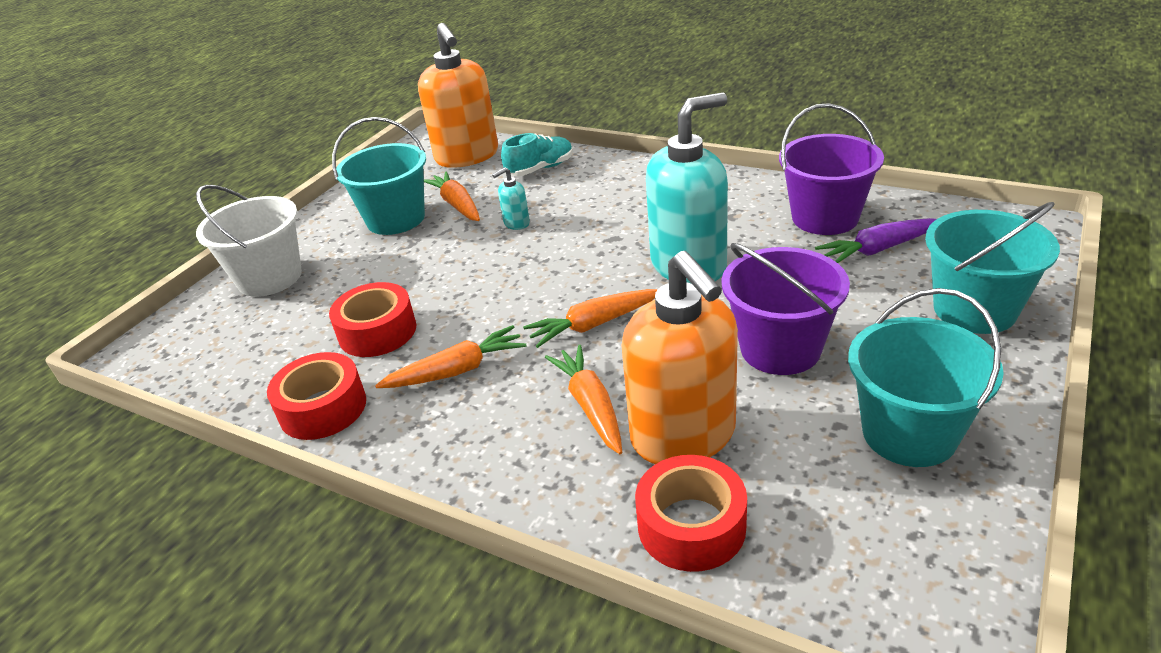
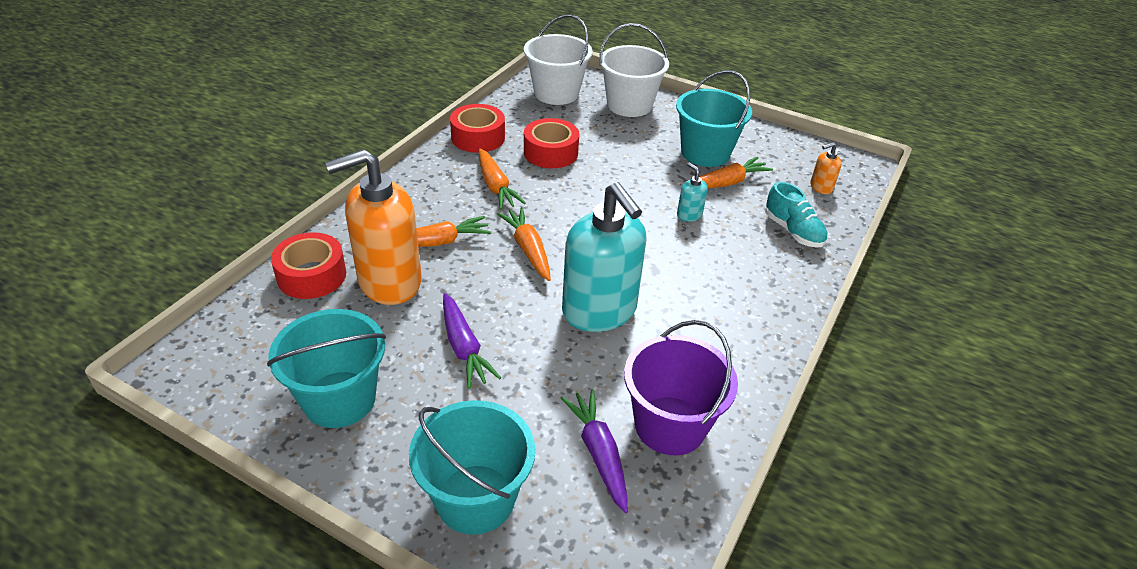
camera: 85 degrees right, 5 degrees up
(213, 345) = (556, 93): none -> white bucket
(467, 156) = (821, 187): orange soap dispenser -> orange soap dispenser, size x0.41
(780, 349) = (464, 347): purple bucket -> purple carrot

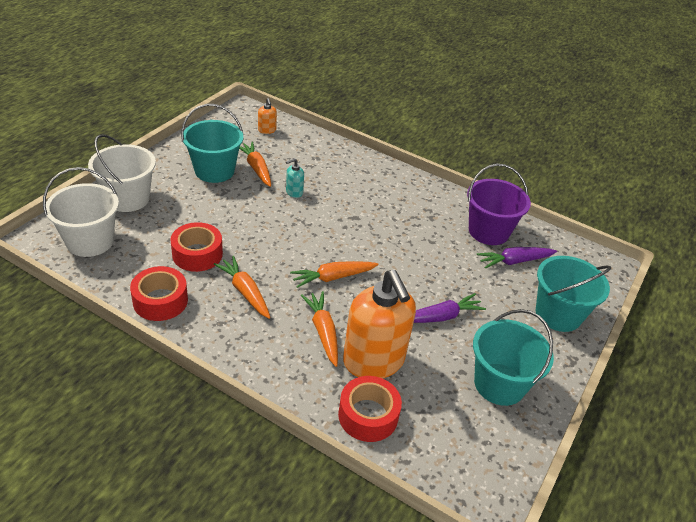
camera: 90 degrees left, 0 degrees up
(495, 186) = (245, 292): orange carrot -> orange carrot turned 105 degrees counterclockwise
(599, 311) = (398, 248): turquoise soap dispenser -> none
(793, 231) = (315, 152): turquoise shoe -> none

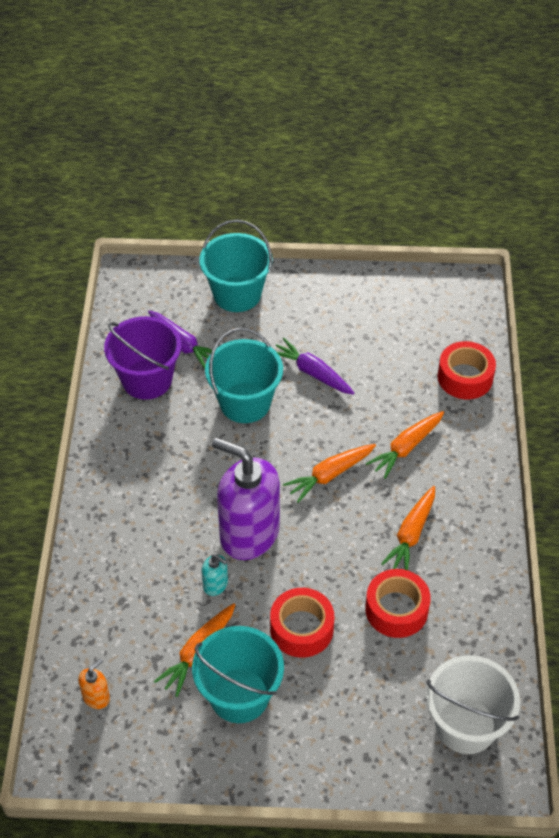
camera: 115 degrees left, 10 degrees up
(128, 199) = (368, 748): white bucket -> none
(160, 301) = (483, 595): red tape -> red tape (301, 628)
(318, 220) = (249, 534): none -> purple soap dispenser
(333, 277) = (330, 475): orange carrot -> orange carrot turned 105 degrees clockwise
(374, 361) = (407, 397): orange soap dispenser -> none
(499, 384) = (358, 309): turquoise bucket -> turquoise bucket (245, 403)

